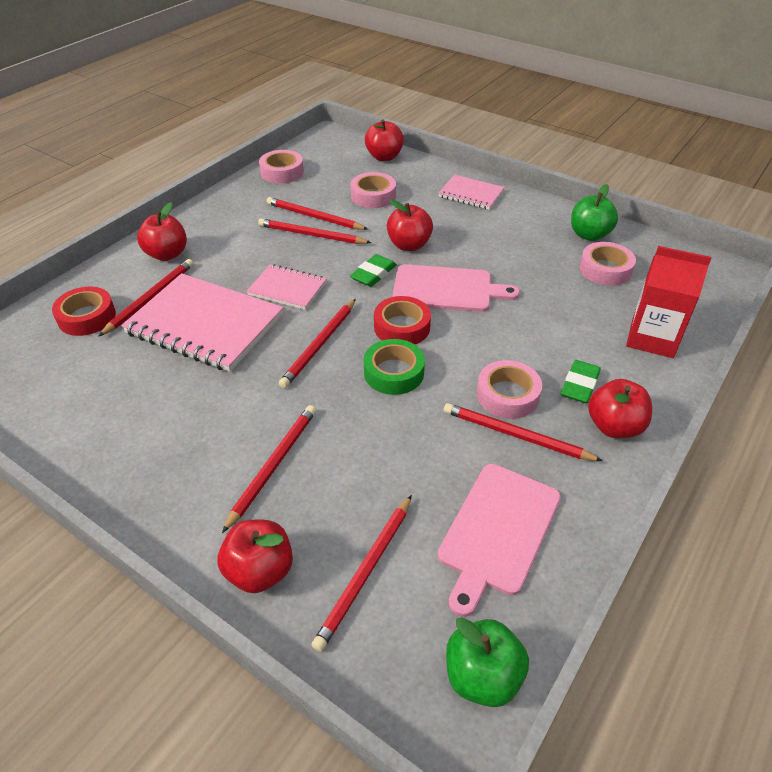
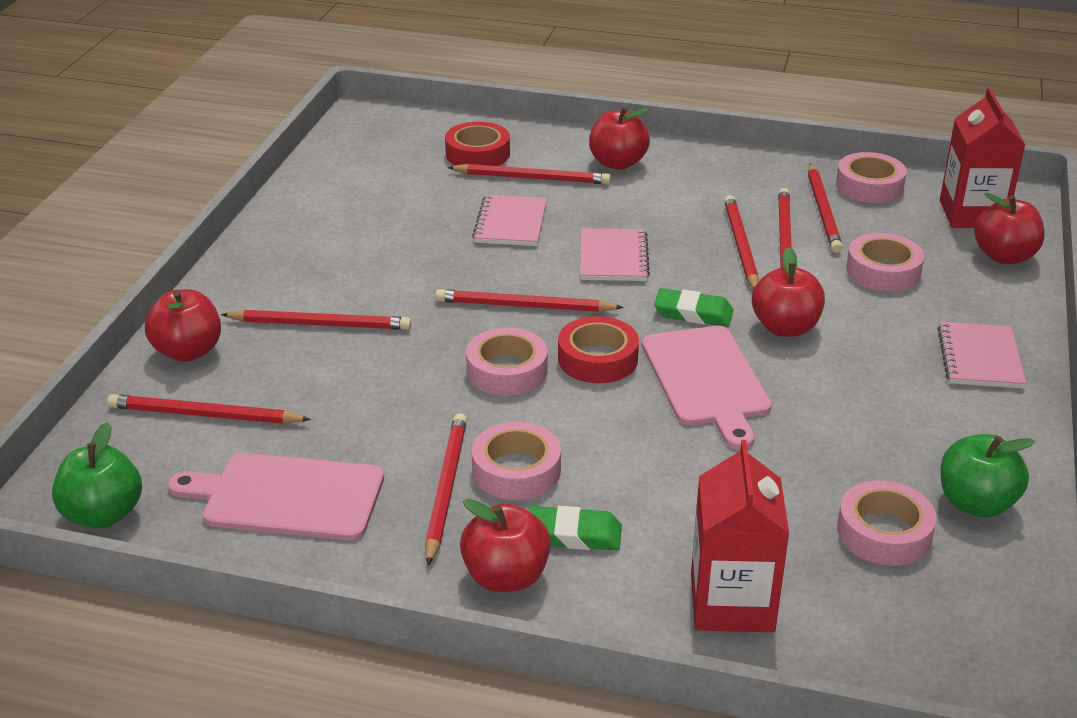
camera: 70 degrees right, 10 degrees down
(205, 325) = (510, 223): pink notebook -> pink notebook, size x0.54
(296, 195) = (823, 211): none -> red pencil
(337, 152) = (972, 214): none -> red carton
(394, 372) = (507, 371): green tape -> pink tape

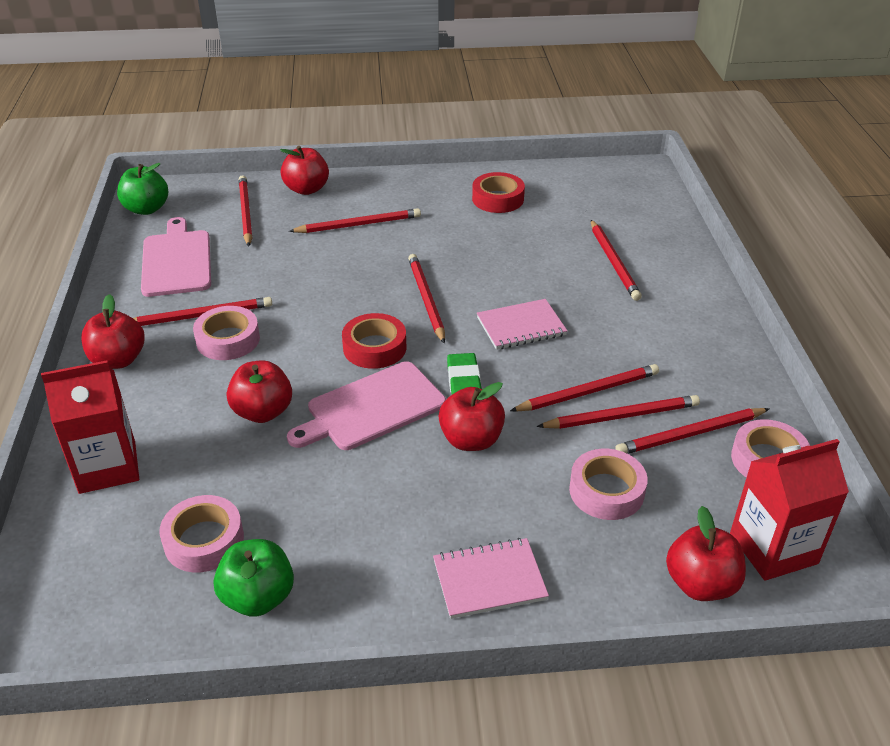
camera: 70 degrees right, 5 degrees up
(320, 324) = (358, 225): red pencil -> red pencil turned 90 degrees counterclockwise
(477, 154) = (629, 229): red tape -> red tape (498, 199)
(507, 371) = (340, 310): pink tape -> none
(510, 223) = (537, 268): pink notebook -> none
(574, 534) = (166, 379): green eraser -> none
(617, 163) = (675, 298): red apple -> red apple (263, 412)

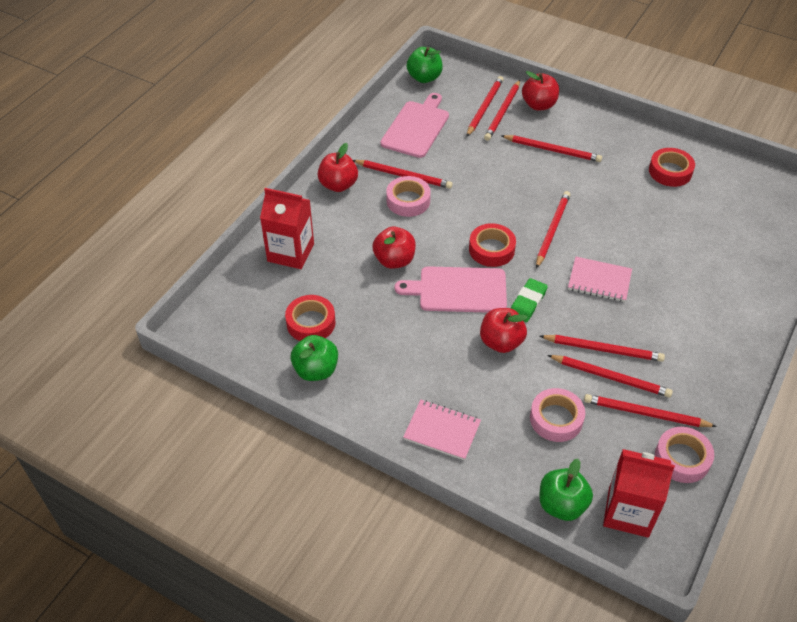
camera: 35 degrees right, 10 degrees up
(204, 540) = (311, 323): pink tape -> red tape
(613, 262) = (711, 263): red pencil -> red pencil (502, 112)
(700, 584) = (562, 505): red apple -> green apple

